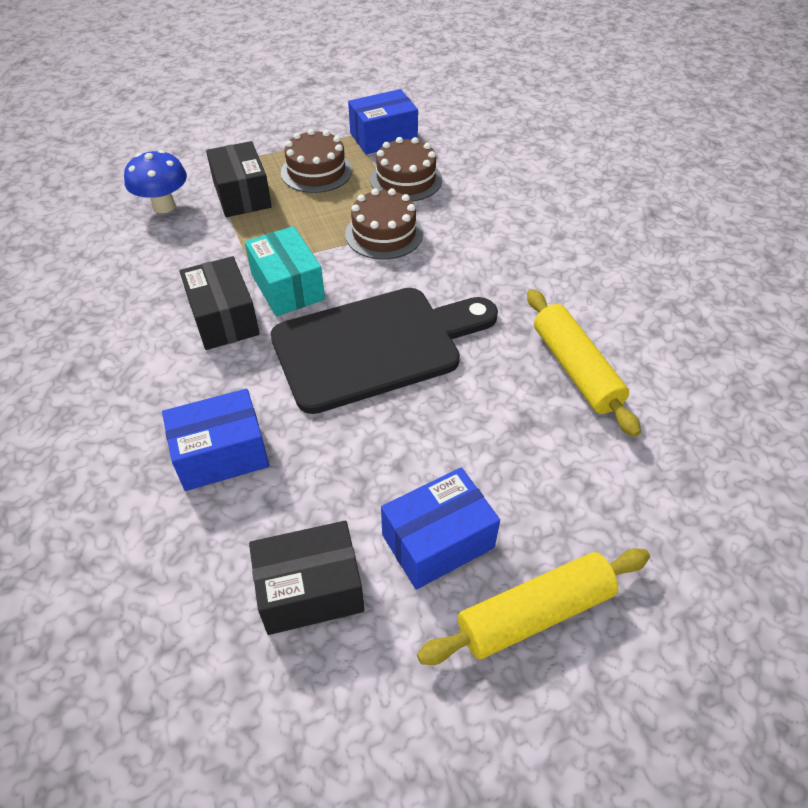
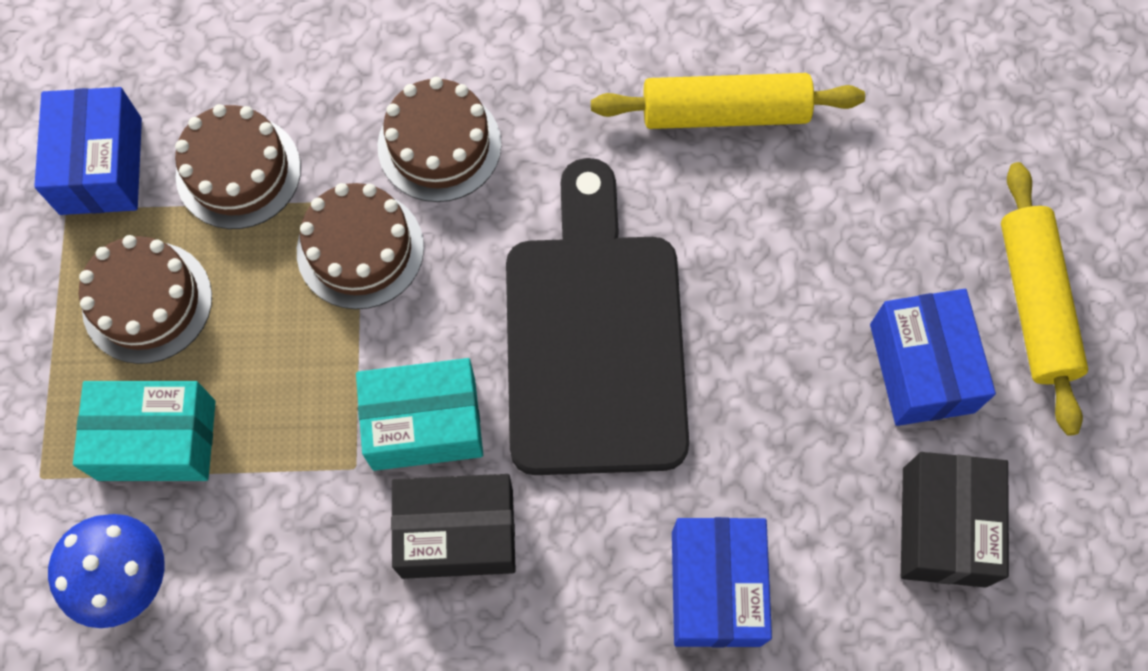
camera: 70 degrees left, 20 degrees up
(242, 195) = (157, 440): black box -> turquoise box
(467, 246) = (439, 145): none -> brown cake

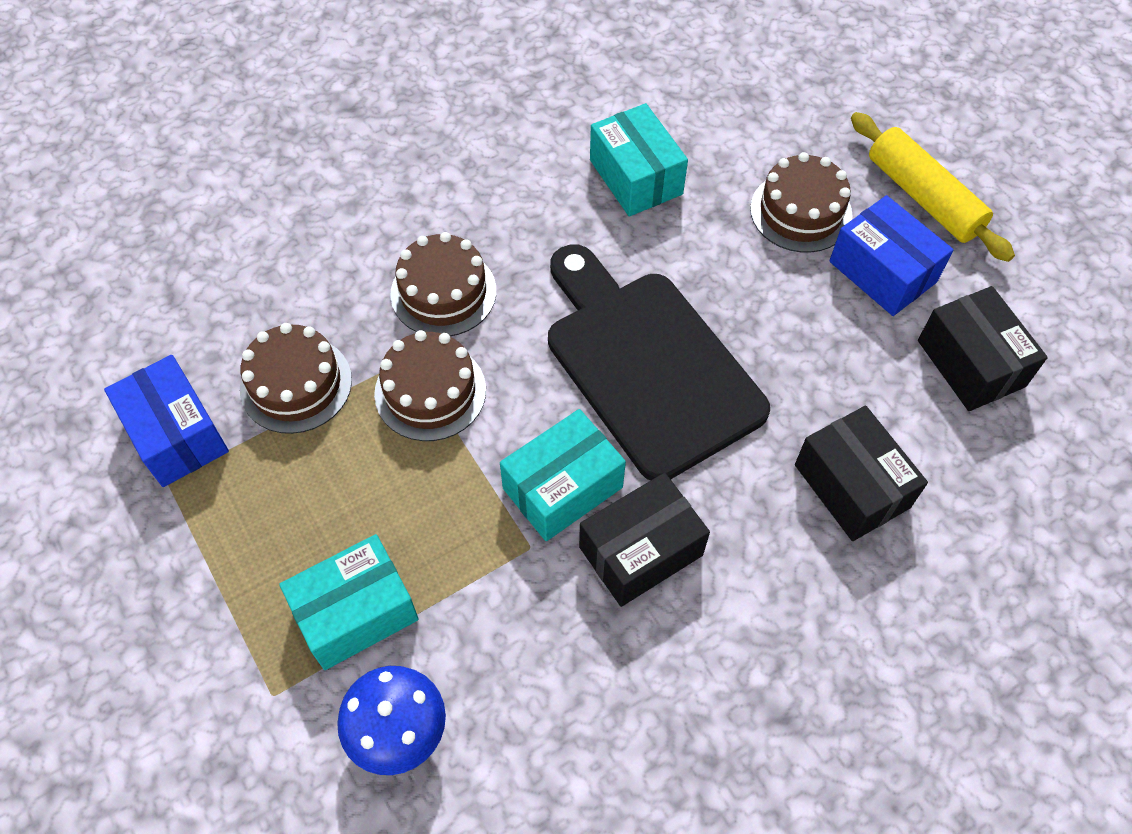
camera: 30 degrees left, 10 degrees down
(147, 302) = (281, 514): brown cake -> brown cake (801, 211)
(716, 588) = (851, 486): blue box -> black box
(724, 113) = (636, 177): yellow rolling pin -> turquoise box

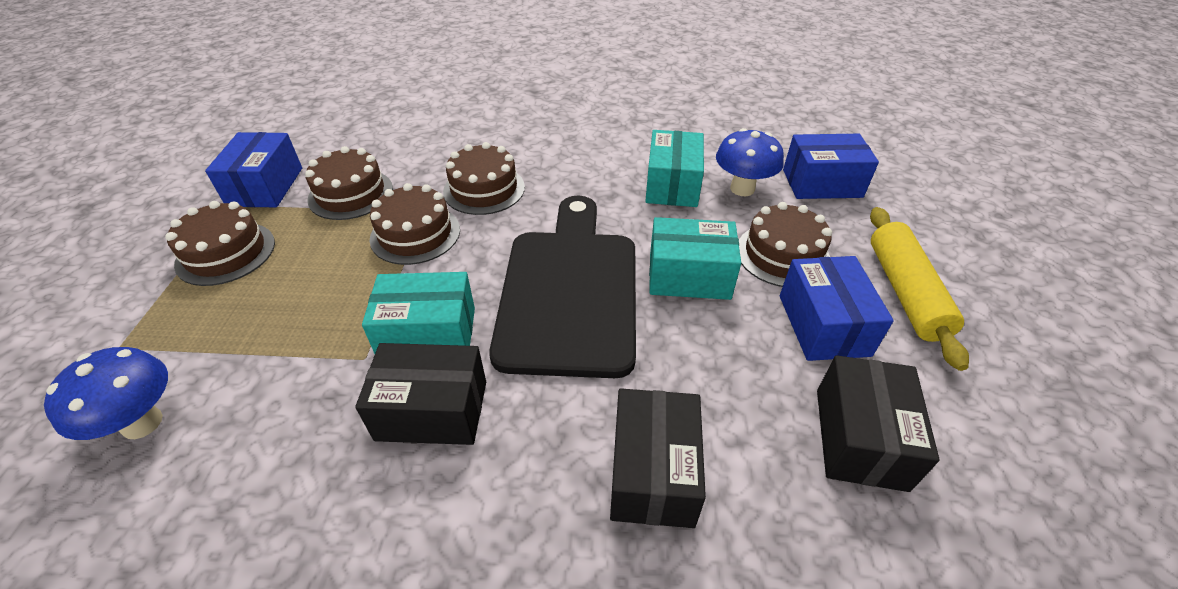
camera: 35 degrees right, 15 degrees down
(245, 538) = (226, 253): none -> brown cake
(356, 612) = (221, 329): turquoise box -> turquoise box (689, 276)
(707, 145) = (742, 189): none -> blue mushroom
(776, 96) = (822, 183): none -> blue box

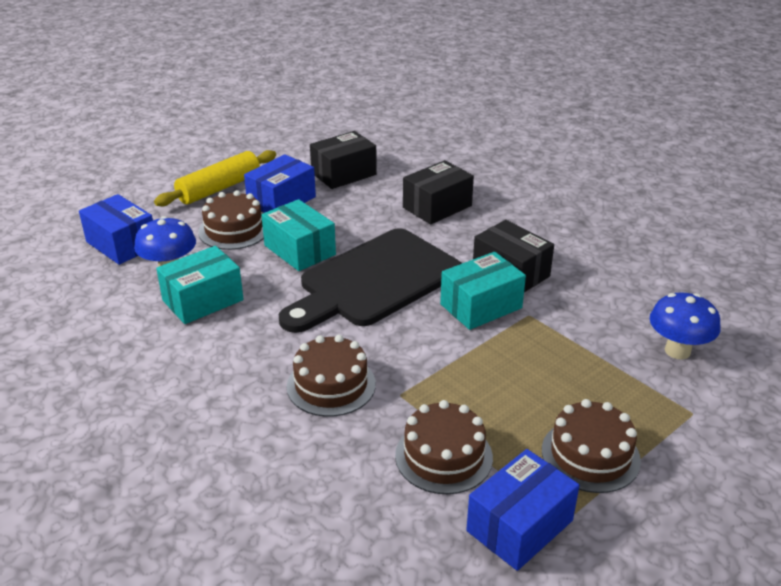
camera: 135 degrees left, 10 degrees down
(415, 234) = (426, 377): brown cake -> none
(428, 333) = (481, 306): turquoise box -> turquoise box turned 75 degrees counterclockwise

